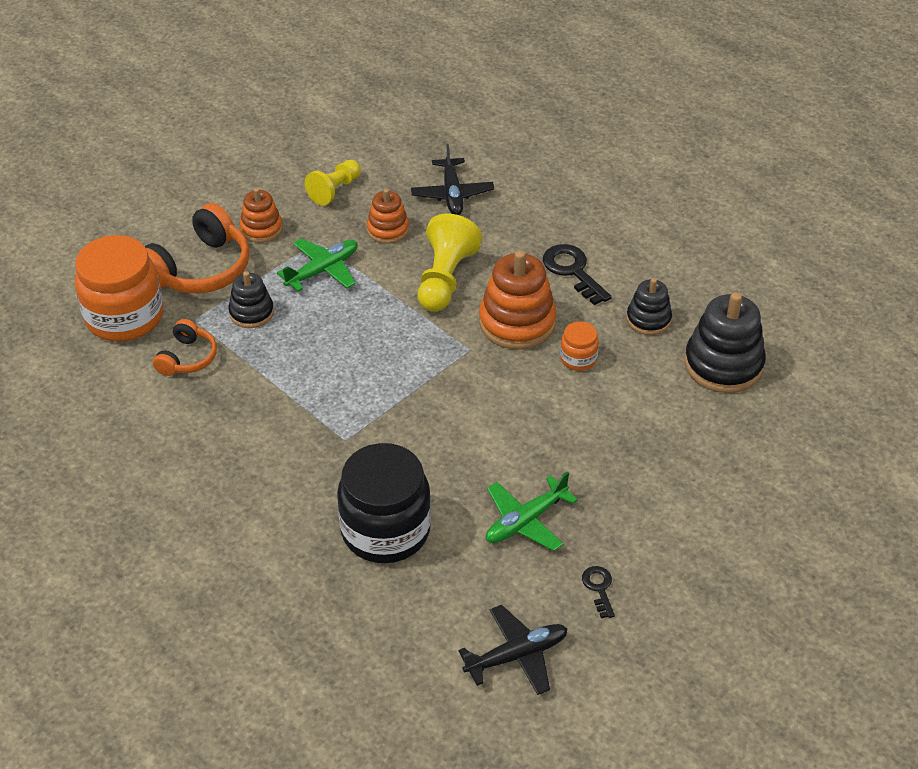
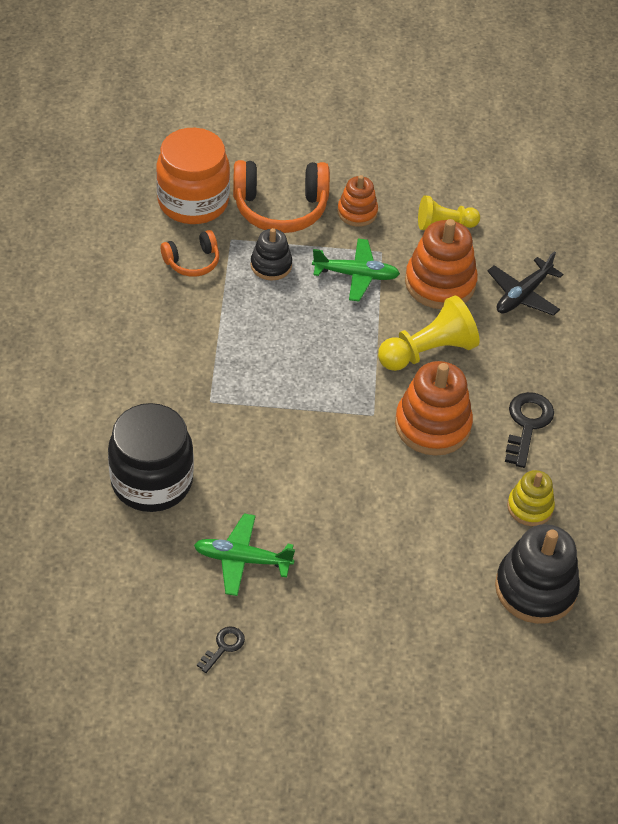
camera: 45 degrees right, 5 degrees up
(388, 230) = (440, 283): orange stacking toy -> orange stacking toy, size x1.71
(517, 655) = (115, 634): black plane -> none
(578, 359) = (437, 488): orange jar -> none
(648, 319) = (530, 507): black stacking toy -> yellow stacking toy

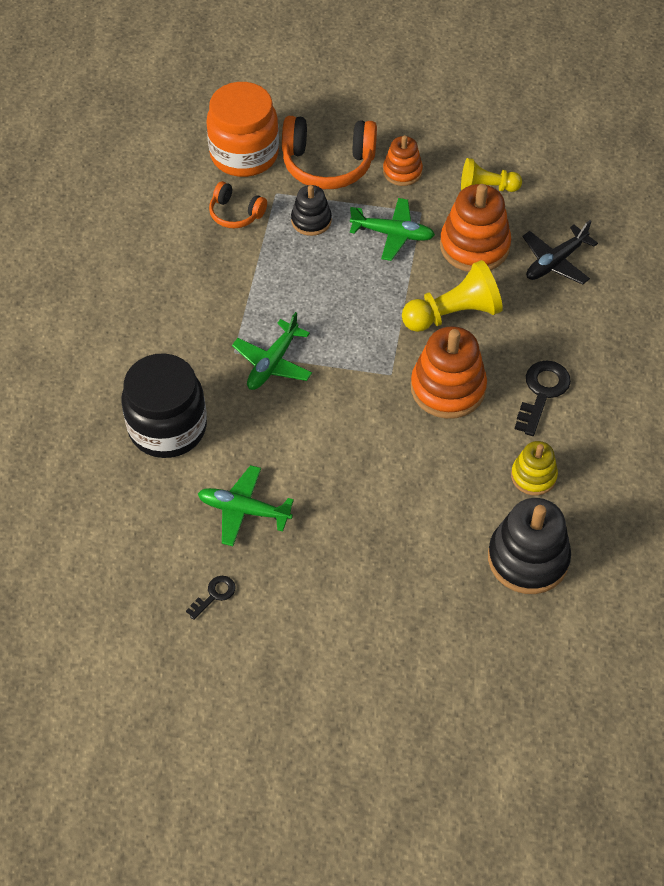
camera: 10 degrees right, 5 degrees up
(192, 262) = (235, 213): orange headphones -> orange headphones turned 45 degrees clockwise
(251, 410) = (273, 363): none -> green plane

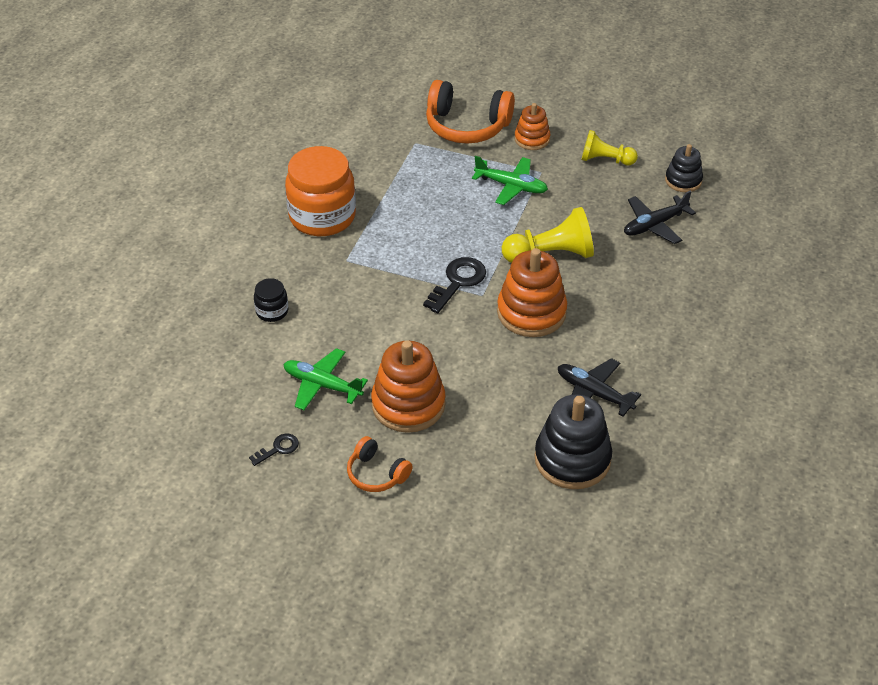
camera: 10 degrees right, 10 degrees down
(167, 427) = (272, 311): black jar -> black jar, size x0.46
(235, 213) = (375, 154): orange headphones -> orange headphones (376, 474)
(244, 154) = (395, 110): orange jar -> orange jar (322, 216)
(273, 363) = (378, 273): green plane -> none
(311, 220) = (441, 167): black stacking toy -> black stacking toy (683, 180)
(474, 246) = (583, 204): orange stacking toy -> orange stacking toy (408, 404)
(533, 476) = (593, 393): yellow stacking toy -> black plane
(542, 392) = (618, 327): black key -> black key (458, 282)

